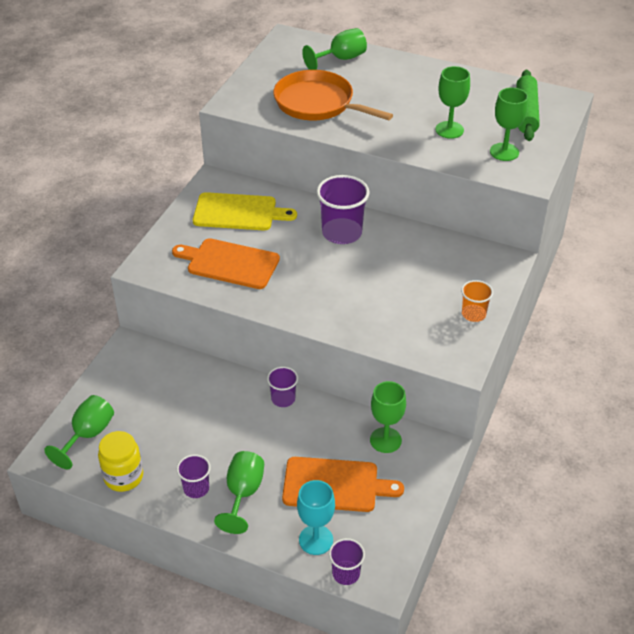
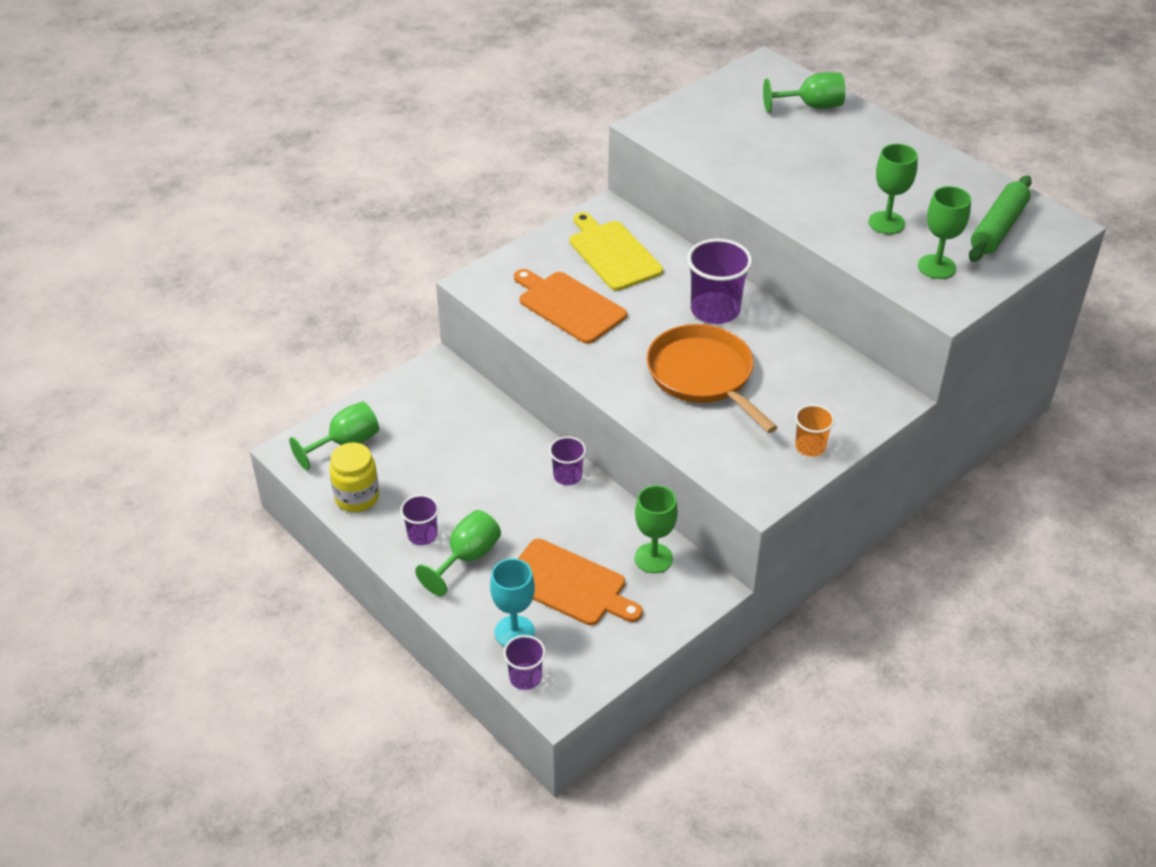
camera: 25 degrees right, 0 degrees up
(238, 212) = (613, 253): yellow cutting board -> yellow cutting board turned 150 degrees counterclockwise
(317, 103) = (749, 151): orange pan -> orange pan (703, 375)

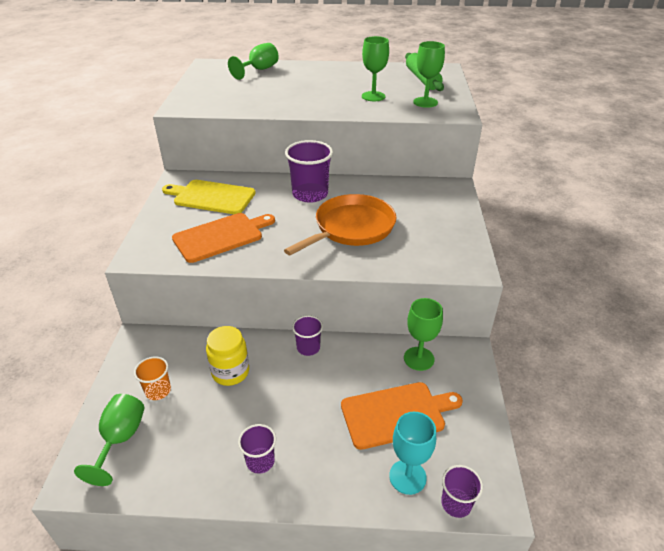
camera: 45 degrees left, 5 degrees down
(357, 497) = (175, 473): yellow jar -> yellow jar (230, 372)
(467, 558) = (311, 451): green goblet -> none
(569, 306) = (221, 236): orange cutting board -> orange cutting board turned 150 degrees clockwise
(703, 375) = (351, 228): orange pan -> orange pan turned 120 degrees clockwise
(810, 447) = (455, 229): orange cup -> orange cup (158, 391)

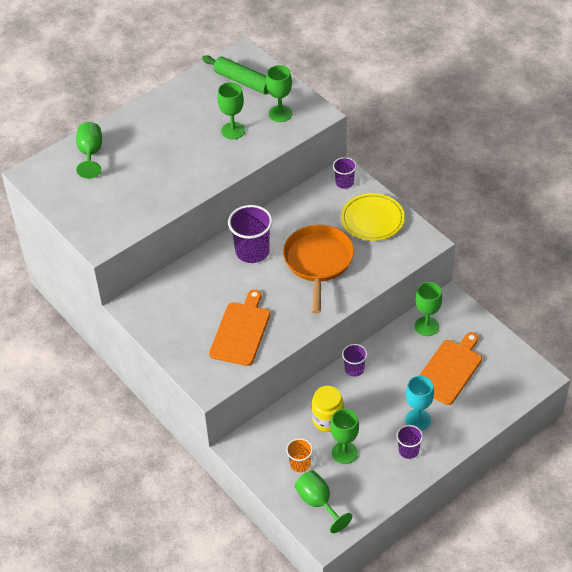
camera: 40 degrees left, 10 degrees up
(204, 412) = (344, 453): none -> green goblet
(211, 197) = (183, 304): yellow cutting board -> none
(407, 477) = (489, 398): turquoise goblet -> turquoise goblet (418, 420)
(440, 226) = (372, 219): none -> yellow plate
(456, 503) = (523, 392): purple cup -> purple cup (344, 182)

